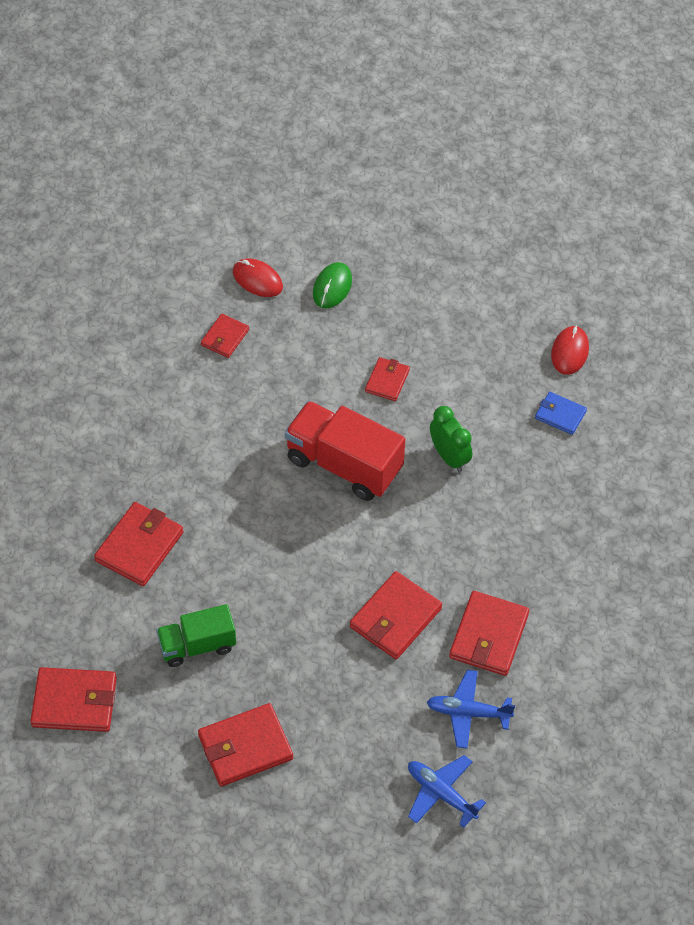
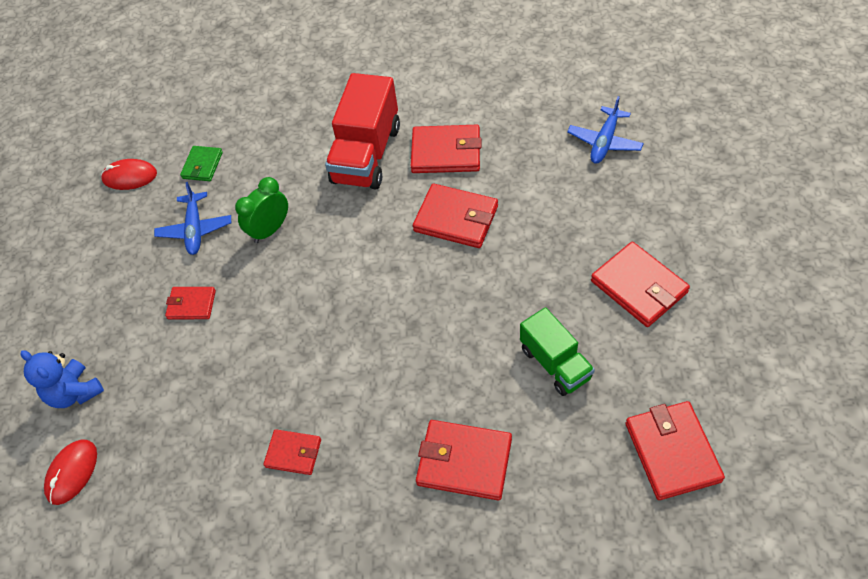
camera: 100 degrees left, 0 degrees up
(225, 337) = (162, 477): red wallet -> red wallet (293, 453)
(332, 287) = (74, 392): green mouse -> blue teddy bear
(344, 465) = (303, 309): red truck -> red truck (366, 154)
(468, 713) = (524, 145): blue plane -> blue plane (195, 229)
(560, 415) = (202, 165): blue wallet -> green wallet

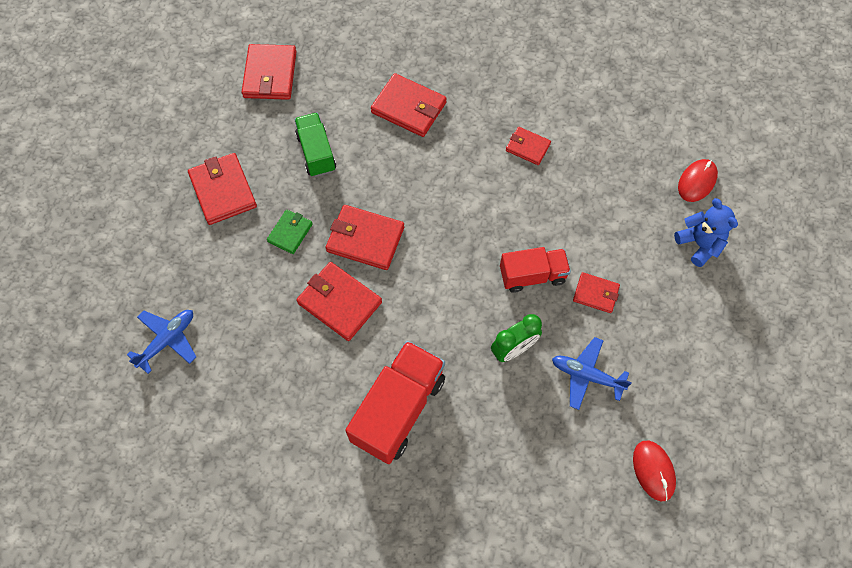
camera: 170 degrees left, 10 degrees up
(130, 177) = (653, 470): red mouse -> red mouse turned 60 degrees clockwise
(195, 229) = (586, 375): blue plane -> blue plane turned 75 degrees counterclockwise
(202, 165) = (572, 458): green wallet -> green wallet (290, 233)
(262, 302) = (532, 275): none -> red truck
(446, 152) = (319, 383): red wallet -> red wallet (365, 239)

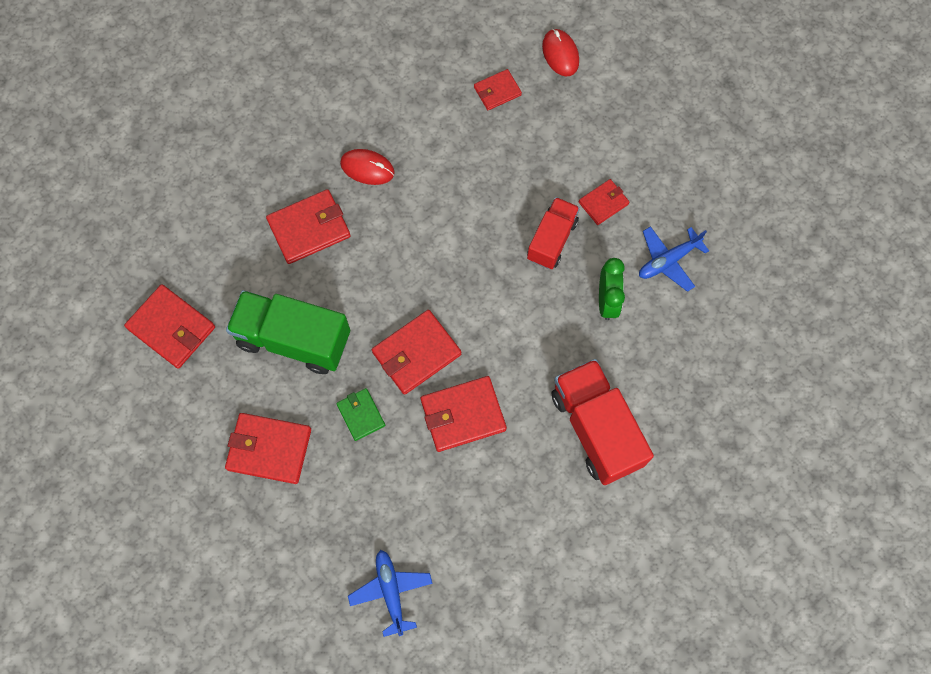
camera: 55 degrees left, 5 degrees up
(316, 153) = (293, 339): green truck -> green truck, size x1.60
(527, 147) = (428, 158): red wallet -> red wallet (497, 91)
(653, 470) = (777, 267): red mouse -> red mouse (367, 168)
(699, 244) = (616, 94): blue teddy bear -> none

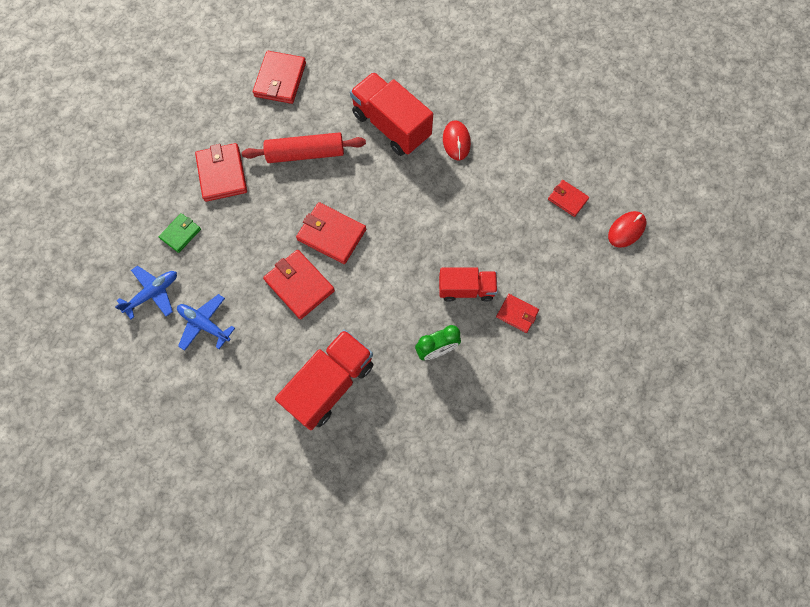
camera: 65 degrees right, 0 degrees up
(293, 339) = (305, 153): green truck -> red rolling pin
(309, 228) = (391, 126): red wallet -> red truck
(361, 415) = (270, 219): green wallet -> green wallet (180, 234)
(668, 261) = (494, 383): blue plane -> blue plane (204, 324)

